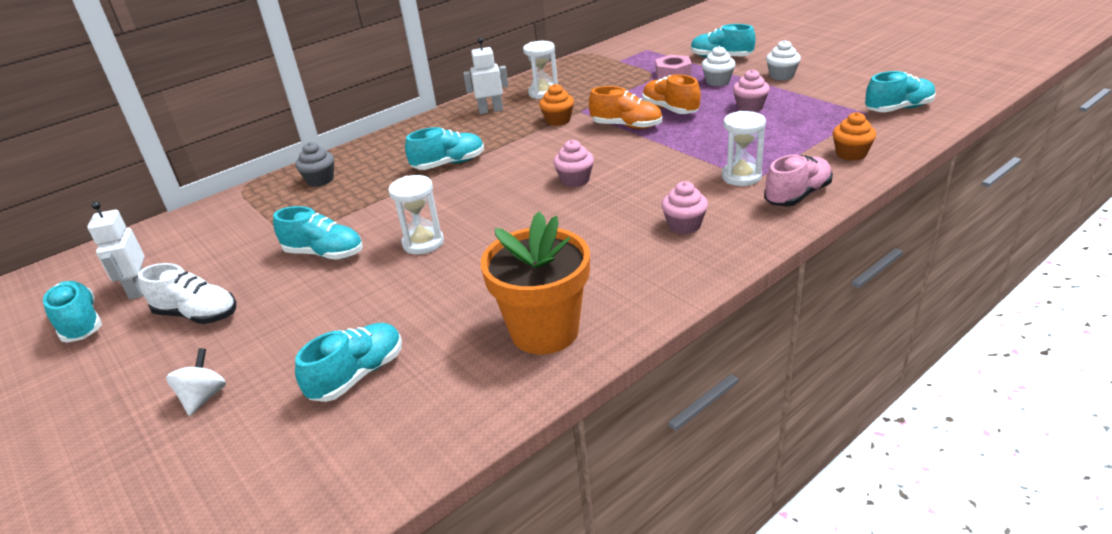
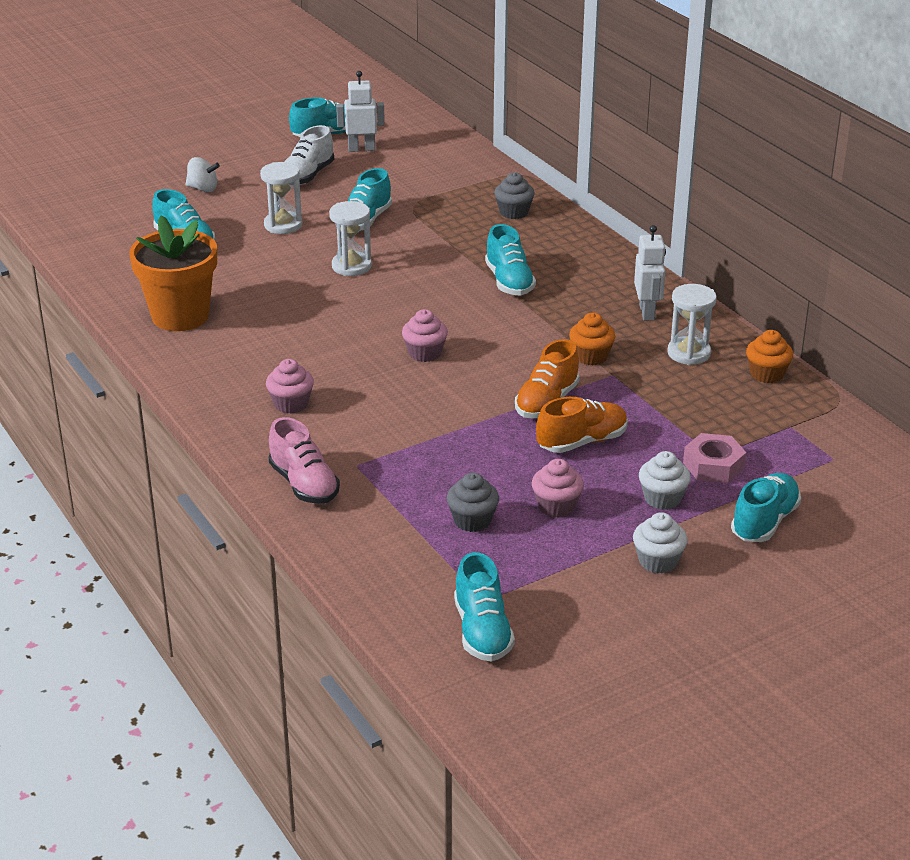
camera: 95 degrees right, 0 degrees up
(741, 176) = (368, 458): white hourglass -> white hourglass (283, 225)
(788, 128) = (472, 520): none -> grey cupcake
(851, 154) = (375, 549): orange cupcake -> orange cupcake (767, 374)

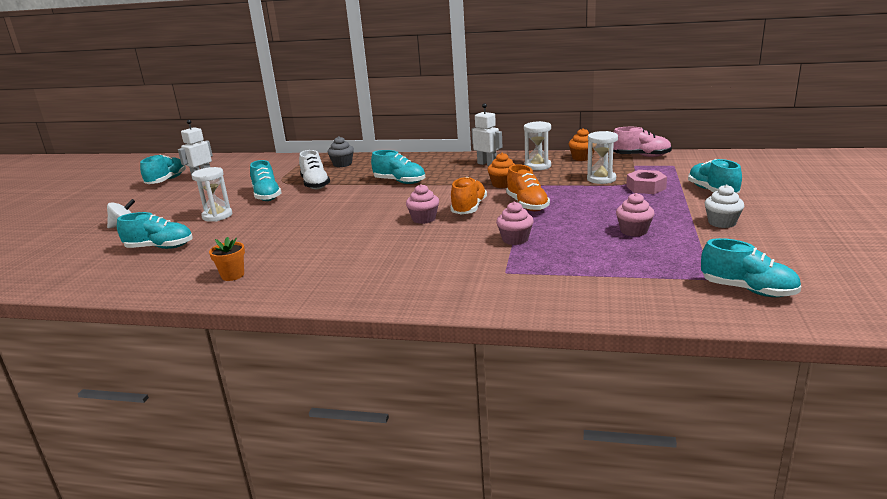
camera: 45 degrees left, 10 degrees down
(180, 316) = (232, 275): orange flower pot -> orange flower pot, size x0.45
(291, 404) = (402, 271): pink cupcake -> pink cupcake (515, 239)
(304, 484) = (500, 296): pink shoe -> pink shoe (641, 156)
(307, 176) = (189, 196): white shoe -> white shoe (315, 184)
(351, 266) = (300, 211): white hourglass -> white hourglass (601, 179)
(472, 520) = (618, 257): grey cupcake -> none
(582, 442) = (579, 208): orange shoe -> orange shoe (469, 208)
(662, 498) = (661, 205): white cupcake -> none

